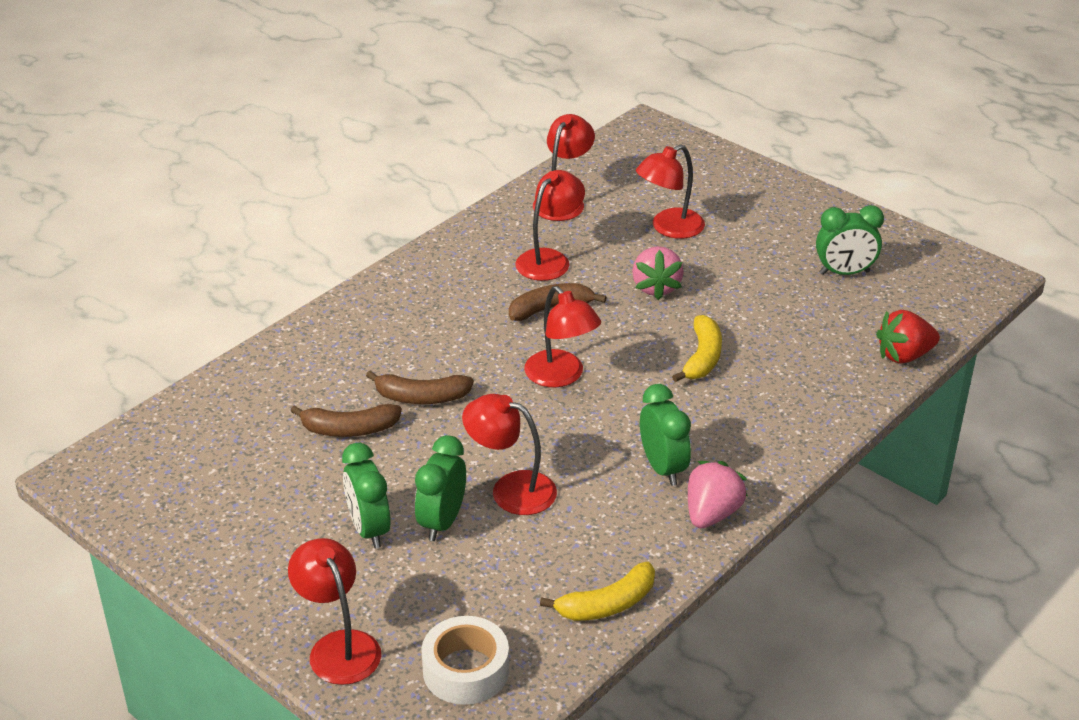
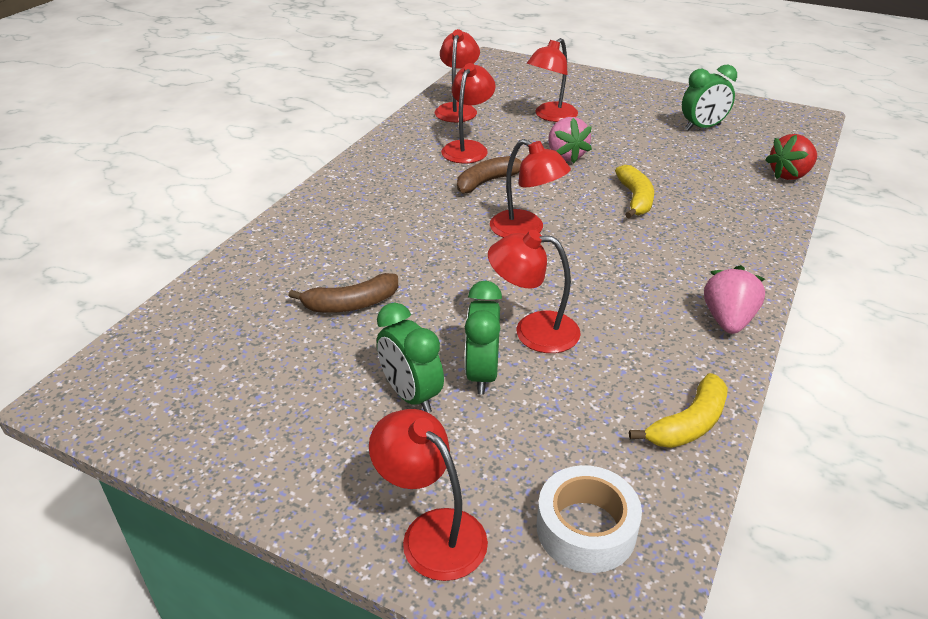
camera: 15 degrees left, 0 degrees up
(421, 397) = (408, 266): brown banana -> none
(663, 468) = (659, 289): green clock -> none

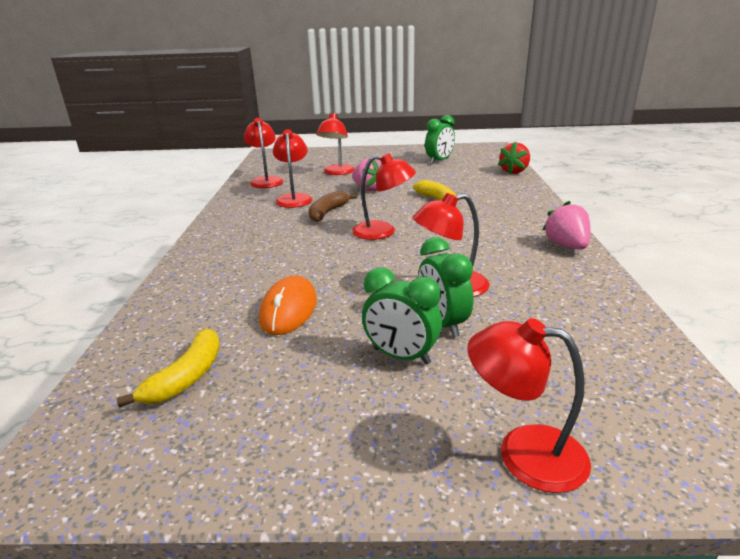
camera: 25 degrees left, 10 degrees down
(351, 304) = (289, 310): brown banana -> orange mouse
(586, 529) = (631, 399): white tape -> none
(688, 424) = (614, 308): yellow banana -> yellow banana (186, 377)

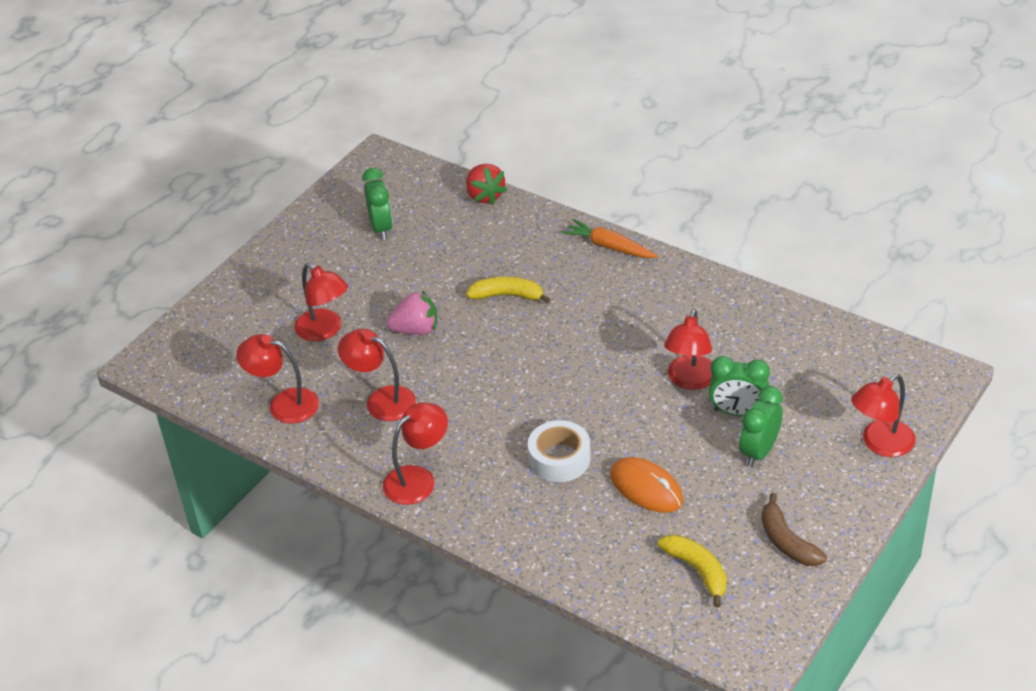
camera: 55 degrees left, 15 degrees up
(292, 263) = (559, 459): none -> white tape
(328, 212) = (456, 389): brown banana -> brown banana (787, 541)
(383, 232) = (548, 371): red lamp -> red lamp (418, 479)
(401, 356) = (759, 452): green clock -> green clock turned 150 degrees clockwise
(542, 213) = (609, 247): none -> orange carrot
(566, 246) = (684, 277): pink strawberry -> none

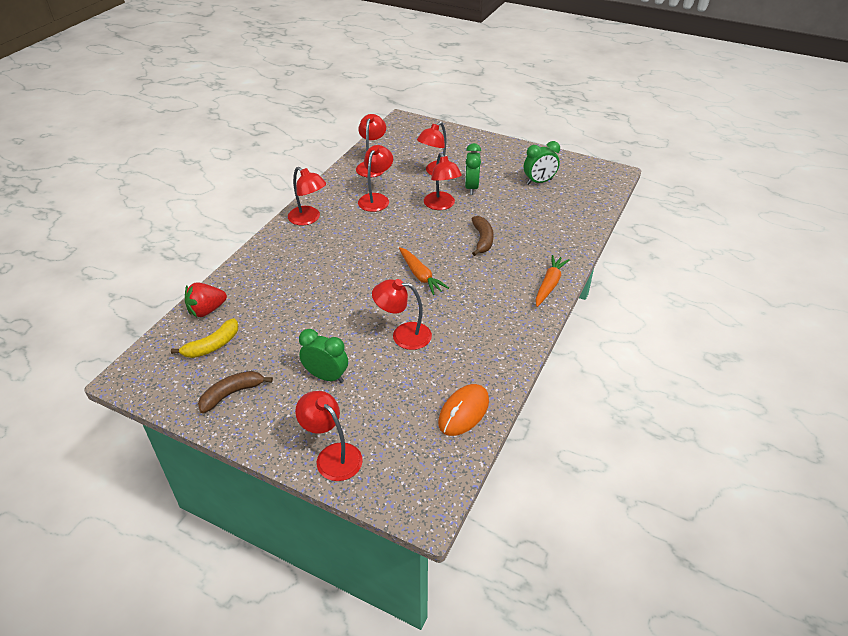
camera: 80 degrees right, 0 degrees up
(416, 330) = (441, 205): pink strawberry -> red lamp
(485, 196) = (589, 221): red strawberry -> red strawberry (207, 310)
(507, 296) = (482, 240): yellow banana -> brown banana
(559, 459) = (323, 274): white tape -> none
(576, 360) = (420, 276): none -> orange carrot
(646, 488) = (293, 317): orange mouse -> orange mouse (464, 412)
(737, 412) = (369, 363): green clock -> green clock (471, 188)

